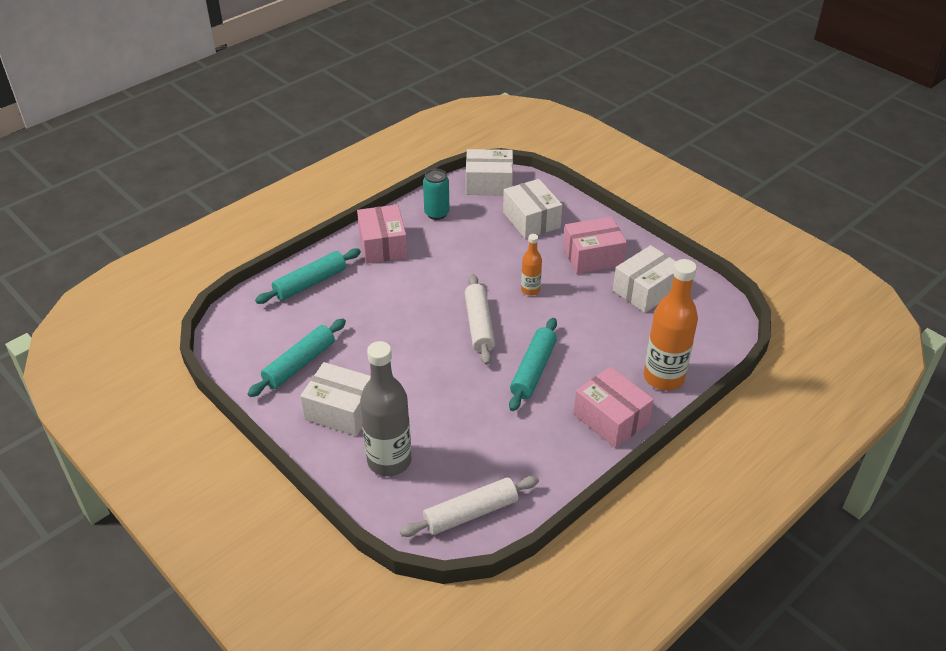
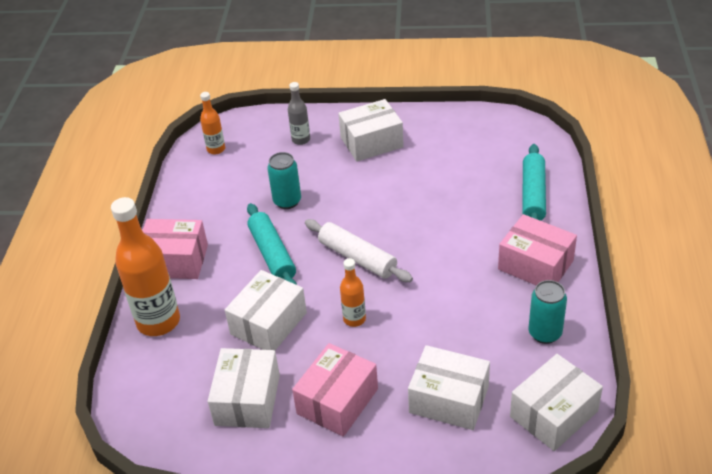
camera: 140 degrees right, 0 degrees up
(299, 364) = (443, 145): turquoise rolling pin -> none
(389, 461) = (301, 140): grey bottle -> grey bottle, size x0.51
(470, 513) = (216, 149): white rolling pin -> orange bottle
(473, 406) = (287, 201): none -> turquoise can
(587, 324) = (268, 323): none -> white box

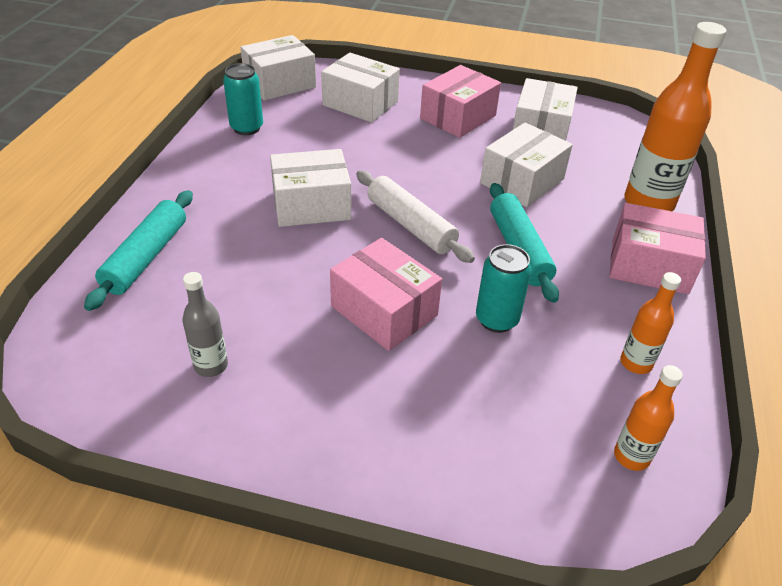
camera: 175 degrees left, 0 degrees up
(301, 140) = (465, 441): grey bottle -> grey bottle (211, 366)
(354, 319) = (429, 169): orange bottle -> orange bottle (636, 363)
(371, 142) = (336, 404): white box -> white box (311, 205)
(535, 265) = (210, 181): pink box -> pink box (384, 311)

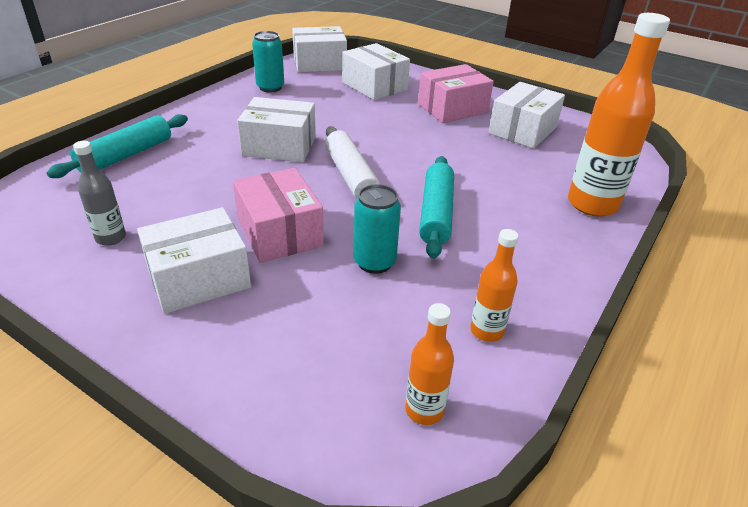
camera: 20 degrees right, 5 degrees down
(522, 181) = (477, 164): white box -> white box (199, 278)
(649, 265) = (558, 254): pink box -> none

